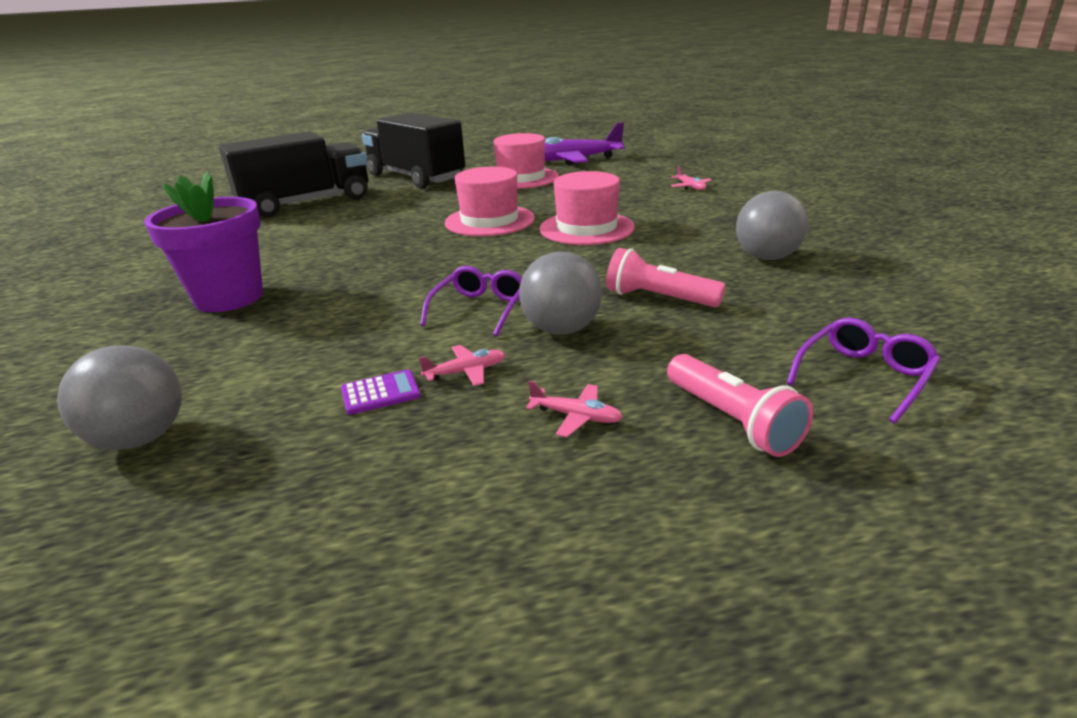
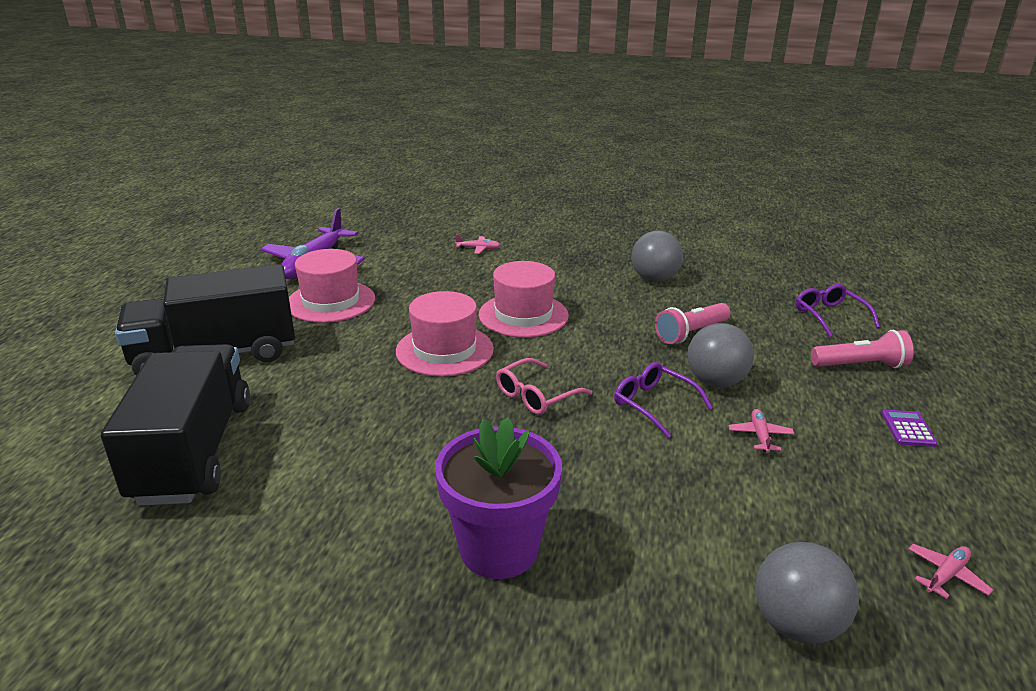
camera: 65 degrees left, 0 degrees up
(380, 393) = (774, 480): purple calculator -> purple calculator (908, 429)
(450, 263) = (536, 395): none -> pink glasses
(576, 416) = (839, 410): pink plane -> pink plane (946, 575)

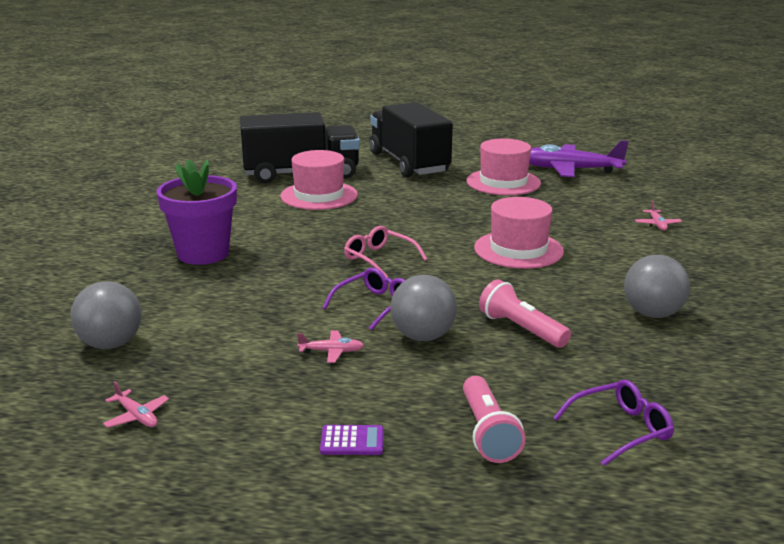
camera: 85 degrees right, 5 degrees down
(444, 350) = (440, 224): pink hat -> pink hat (319, 196)

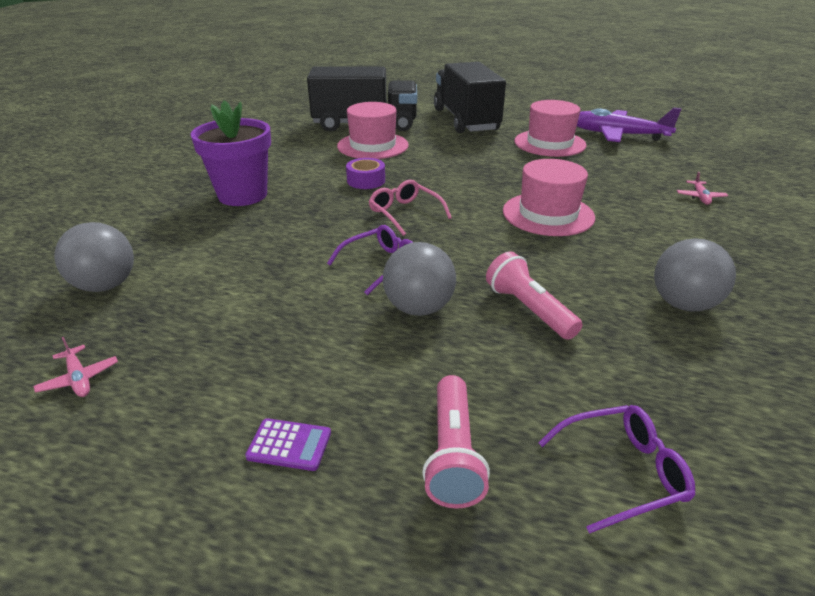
camera: 10 degrees right, 10 degrees up
(327, 231) = (366, 181): none -> purple tape
(331, 351) = (316, 317): pink plane -> none

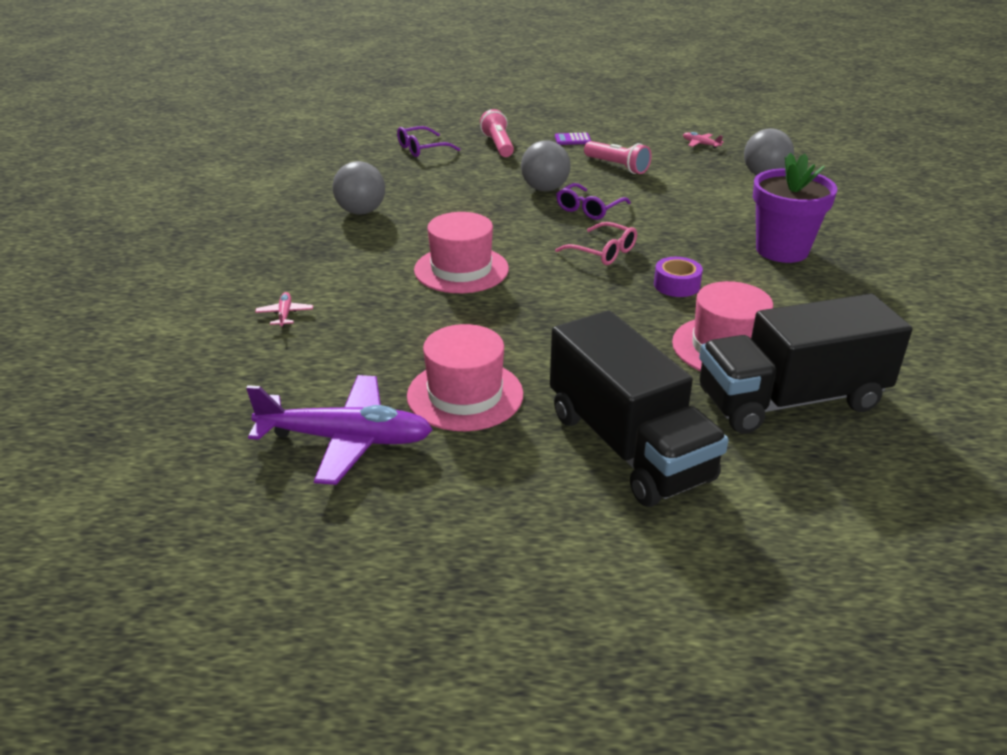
camera: 165 degrees right, 0 degrees up
(528, 309) = (471, 196): pink flashlight -> pink flashlight (617, 166)

